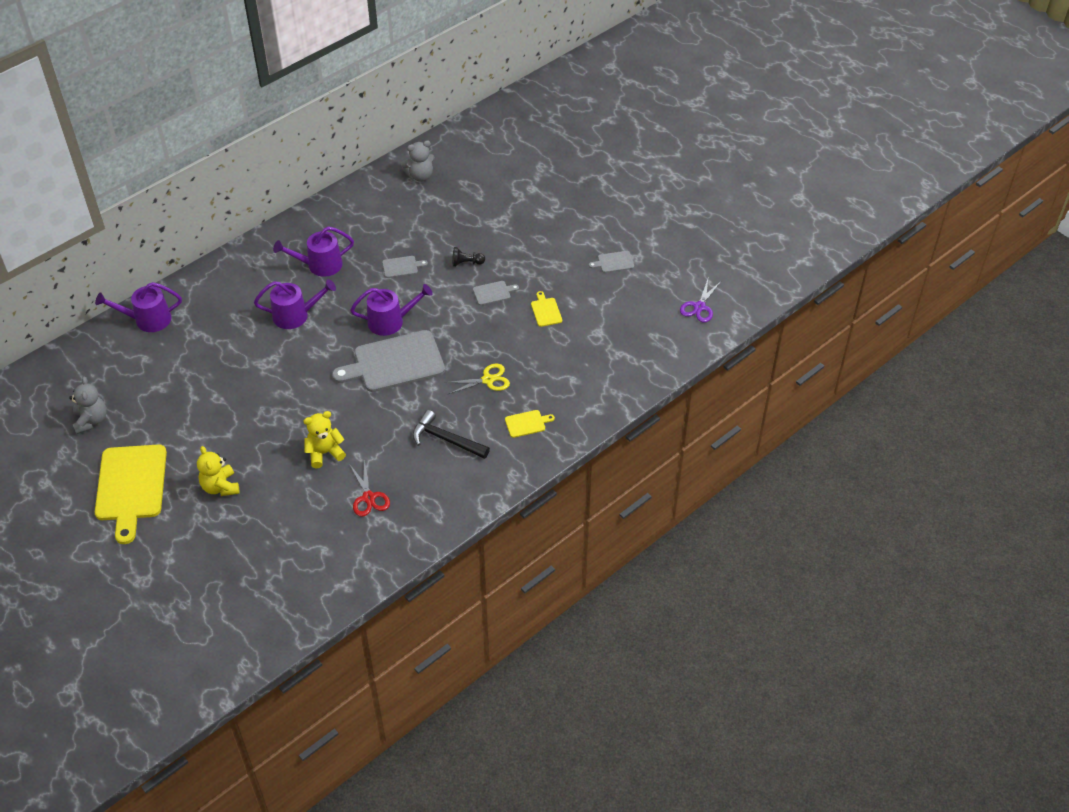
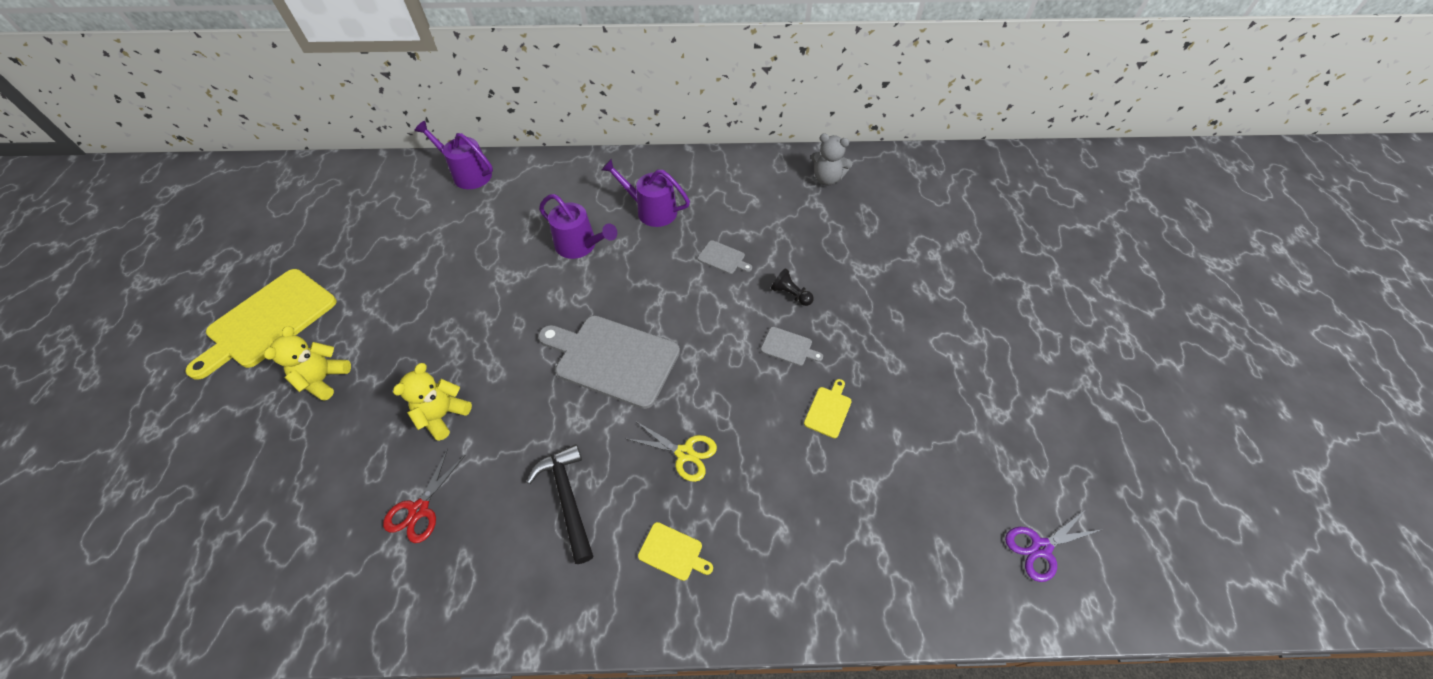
camera: 40 degrees right, 5 degrees up
(91, 420) = (324, 235): grey teddy bear -> none
(325, 453) = (443, 415): yellow teddy bear -> yellow teddy bear turned 75 degrees counterclockwise
(390, 321) = (655, 309): purple watering can -> none
(613, 262) = (964, 401): grey cutting board -> none

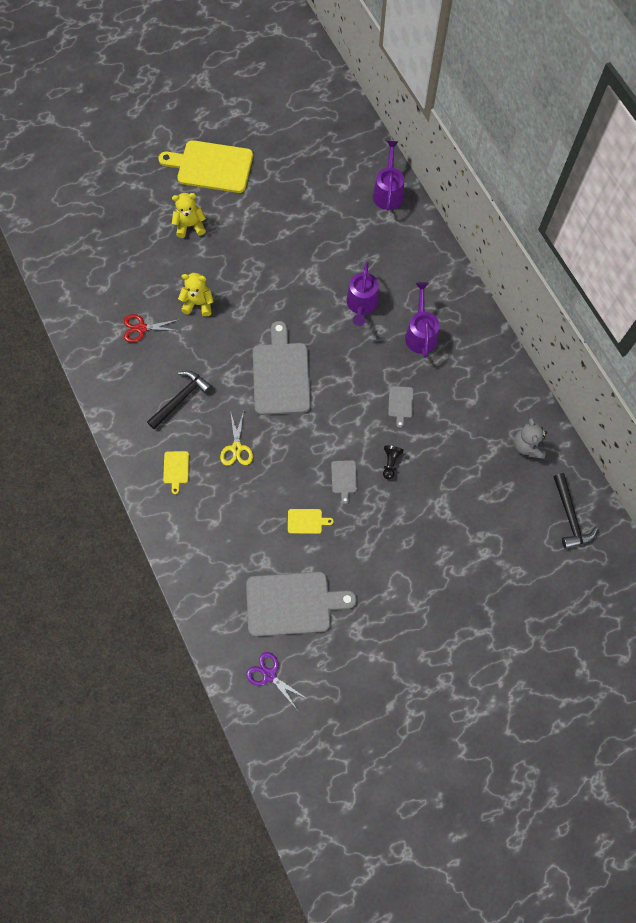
camera: 65 degrees right, 15 degrees up
(917, 177) = (570, 517): none -> black hammer
(940, 473) = (293, 603): none -> grey cutting board

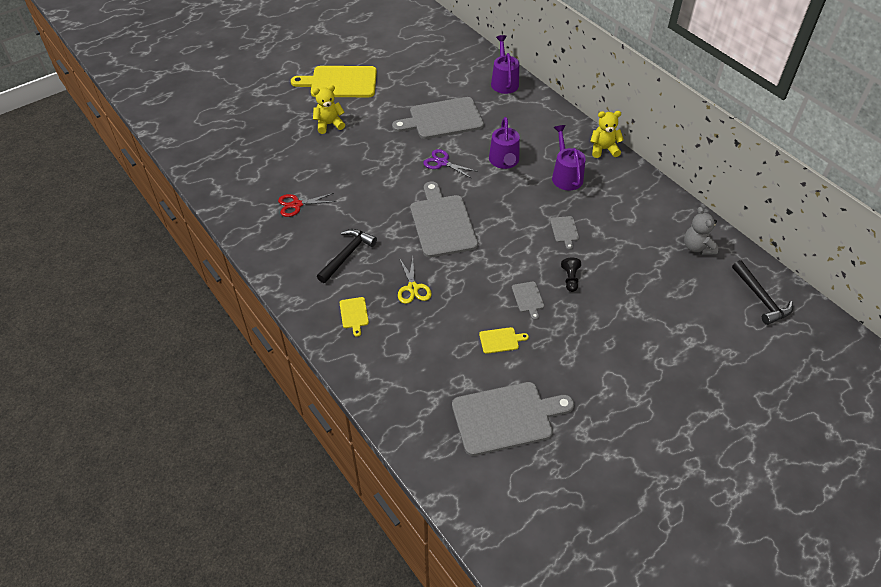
camera: 10 degrees left, 20 degrees down
(198, 303) = (349, 179): yellow teddy bear -> yellow teddy bear (603, 149)
(269, 675) = (499, 492): purple scissors -> purple scissors (442, 163)
(310, 236) = (442, 119): none -> grey cutting board

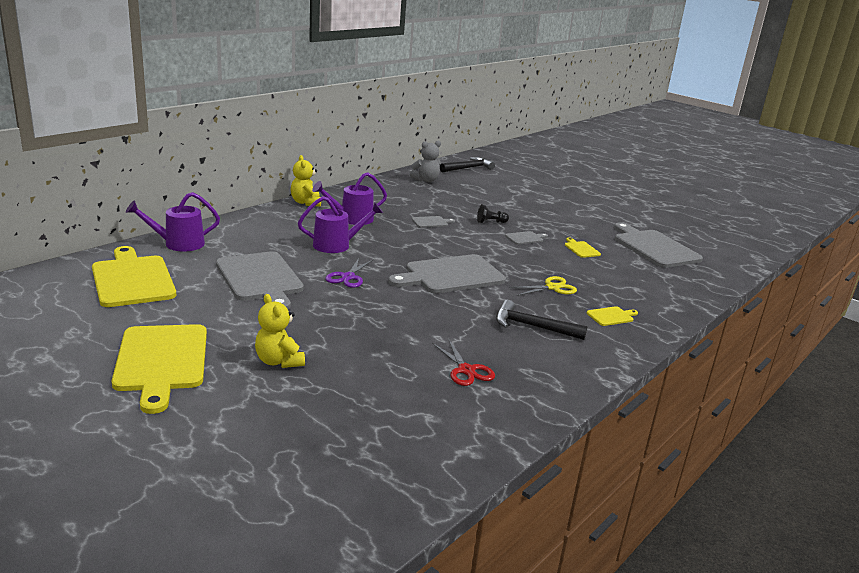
camera: 105 degrees left, 25 degrees down
(445, 66) = (132, 279): none -> yellow cutting board

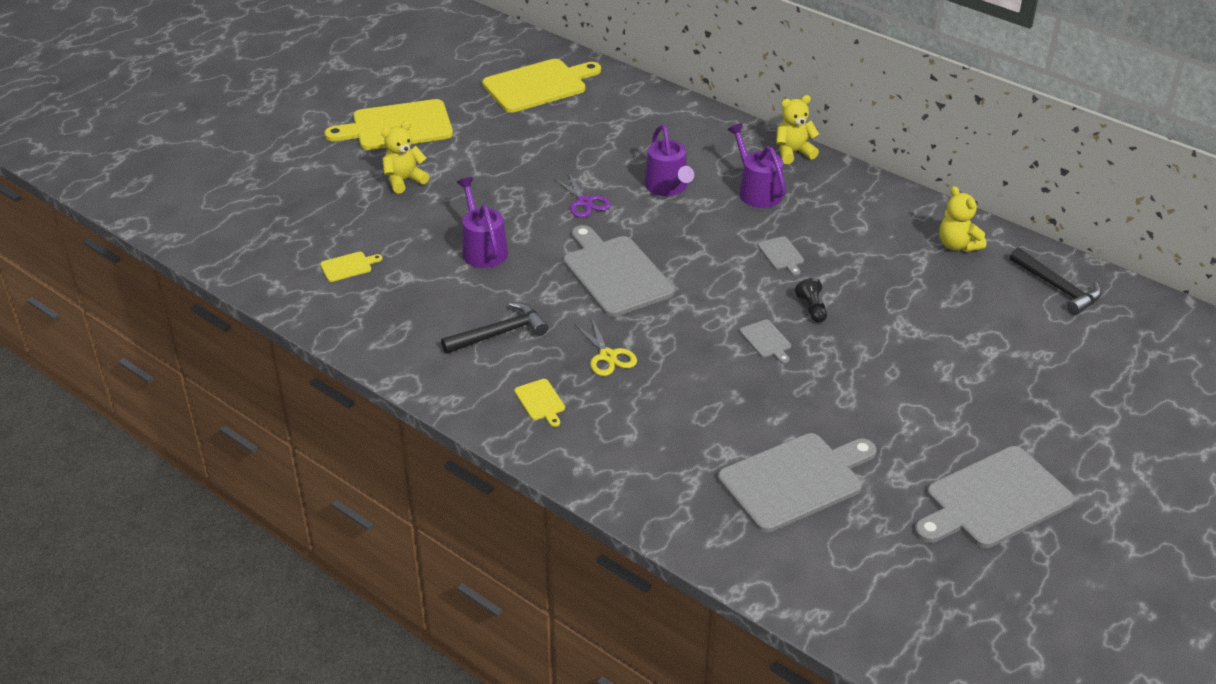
camera: 90 degrees right, 15 degrees up
(179, 244) = (627, 93): purple watering can -> purple watering can (483, 249)
(260, 279) = (562, 150): grey cutting board -> grey cutting board (993, 500)
(348, 277) = (584, 202): purple scissors -> purple scissors turned 135 degrees counterclockwise
(426, 180) = (957, 245): grey teddy bear -> yellow teddy bear
(466, 370) = (401, 285): red scissors -> none
(532, 326) = (500, 333): black hammer -> black hammer turned 45 degrees clockwise
(581, 249) = (751, 395): yellow cutting board -> yellow cutting board (348, 266)

